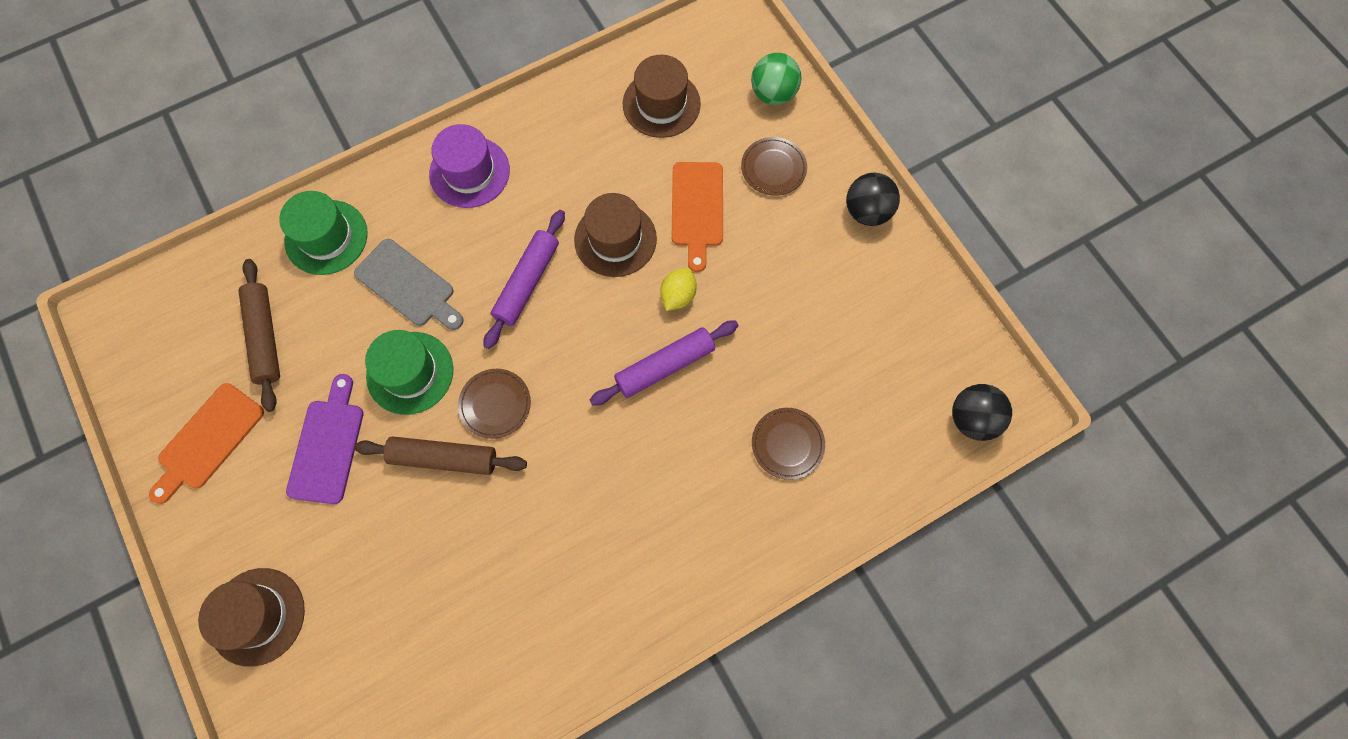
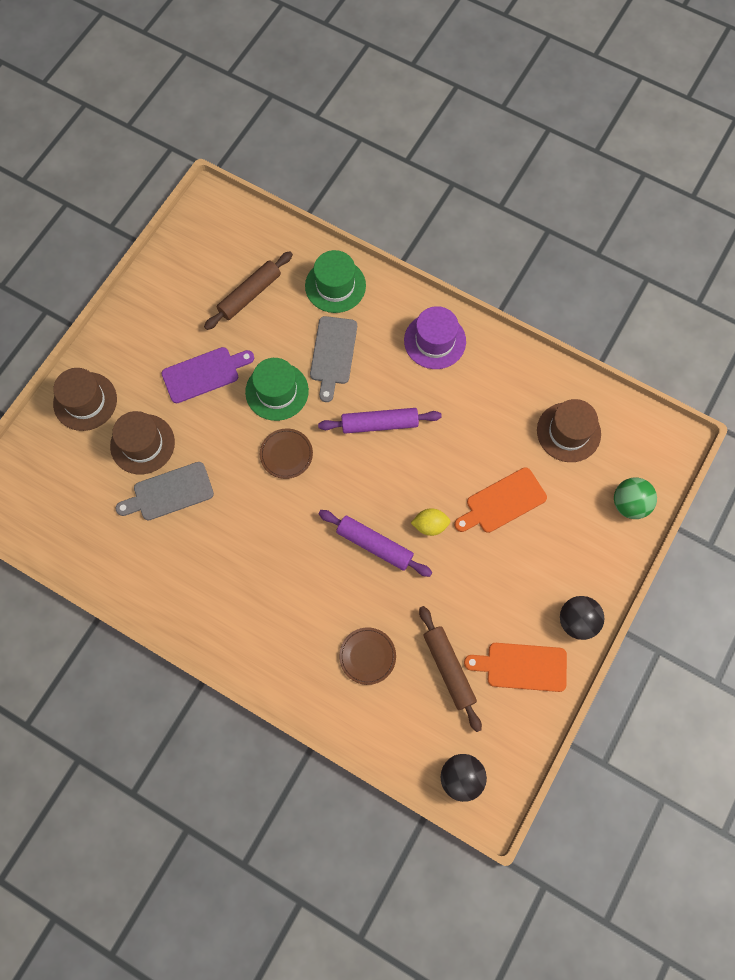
camera: 60 degrees right, 0 degrees up
(208, 440) = (170, 306): orange cutting board -> orange cutting board (522, 666)
(444, 458) = (234, 445): brown rolling pin -> brown rolling pin (449, 669)
(451, 569) = (169, 492): none -> grey cutting board
(615, 239) = (445, 461): brown hat -> brown hat (142, 444)
(773, 168) = (569, 536): brown plate -> none

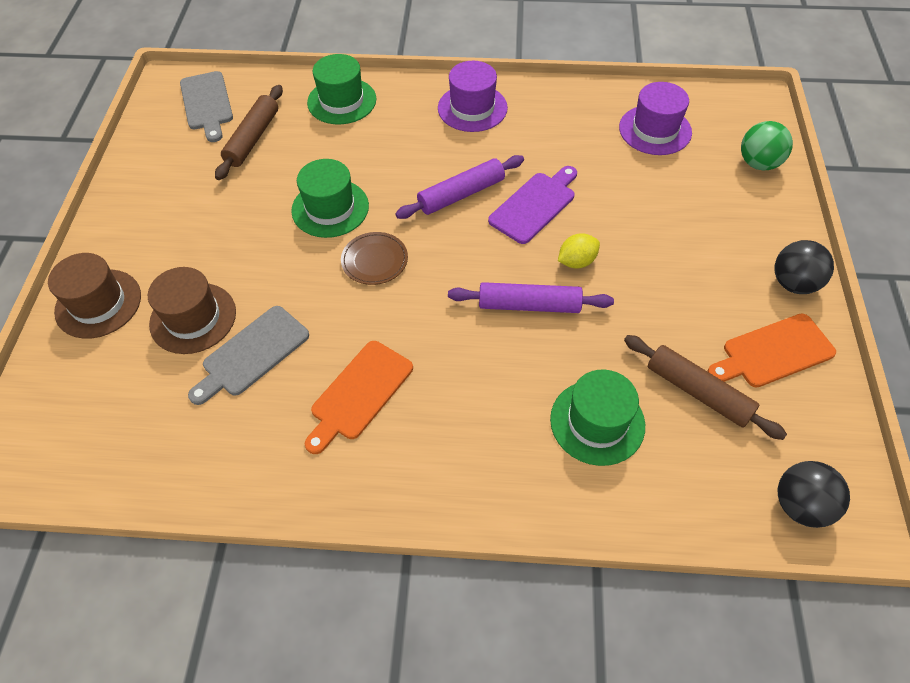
camera: 25 degrees left, 15 degrees down
(204, 374) = (236, 223): purple cutting board -> purple cutting board (535, 205)
(333, 354) = (373, 155): grey cutting board -> grey cutting board (207, 104)
(367, 656) = (597, 422): brown plate -> green hat
(502, 502) = (636, 210): orange cutting board -> orange cutting board (359, 393)
(568, 432) = (655, 130): brown hat -> purple hat

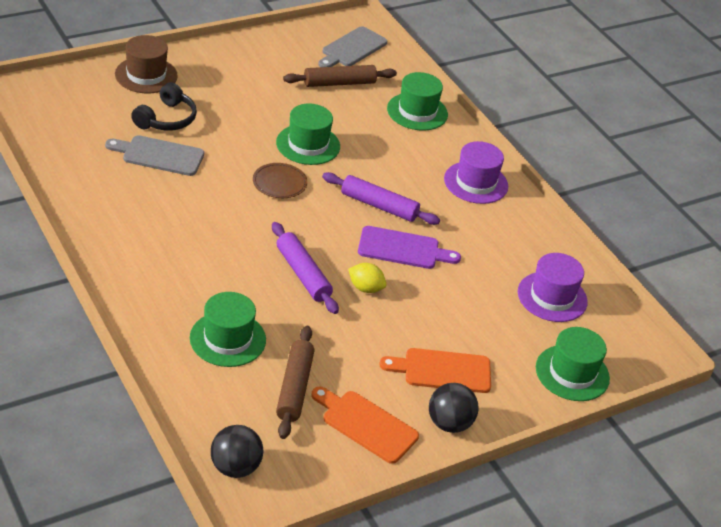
camera: 50 degrees right, 15 degrees down
(193, 318) = (166, 119): brown hat -> black headphones
(359, 393) = (165, 214): orange cutting board -> orange cutting board (442, 370)
(758, 163) = (572, 373): green ball -> green hat

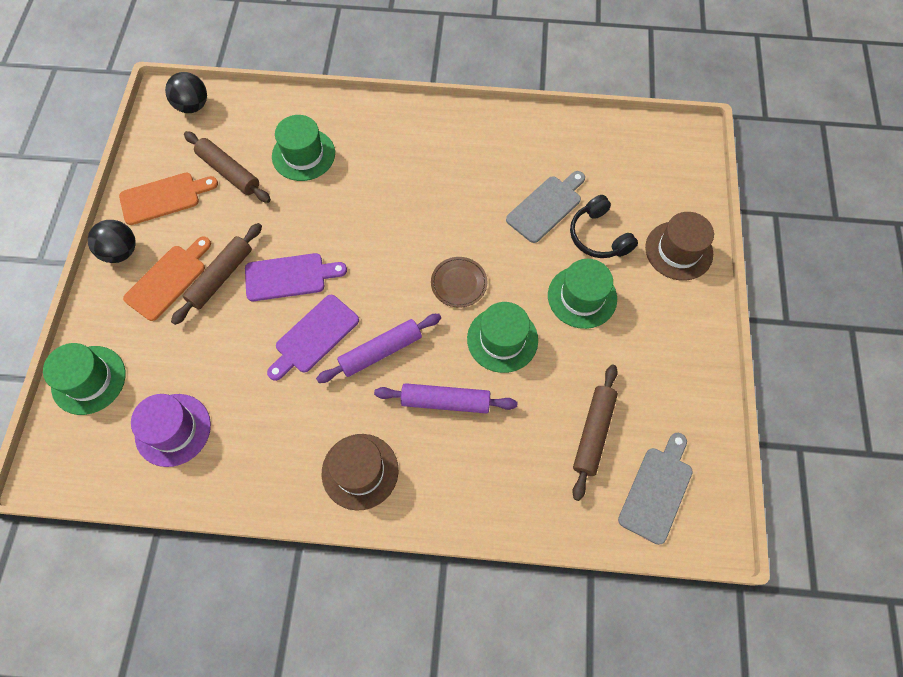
camera: 130 degrees right, 25 degrees up
(303, 274) = (335, 239): purple rolling pin -> purple rolling pin (445, 401)
(352, 48) = (657, 490): grey cutting board -> grey cutting board turned 45 degrees clockwise
(365, 288) = (289, 277): yellow lemon -> purple cutting board
(407, 334) = (221, 277): none -> brown rolling pin
(417, 112) = (505, 489): green hat -> green hat (582, 297)
(476, 182) = (360, 471): purple hat -> brown hat

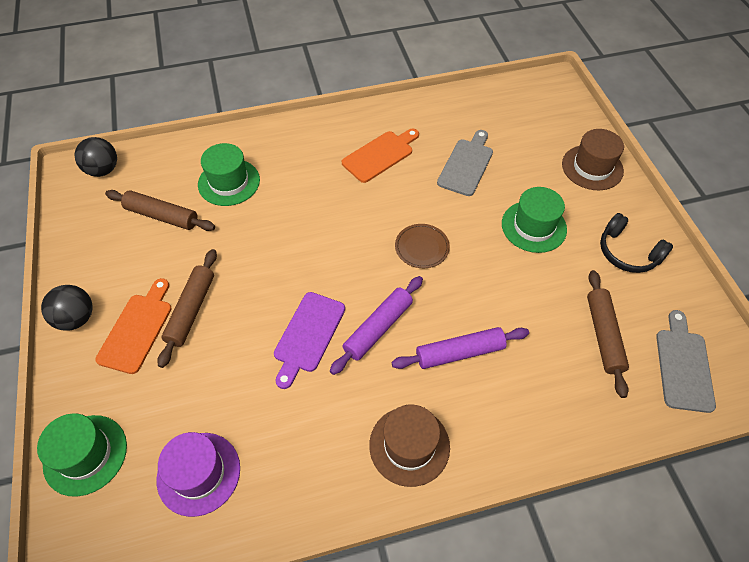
camera: 20 degrees left, 10 degrees down
(164, 198) = (104, 256): orange cutting board -> orange cutting board (380, 155)
(289, 277) = (260, 290): purple cutting board -> none
(502, 339) = (484, 282): green hat -> none
(598, 236) = (522, 175): black headphones -> black headphones (627, 252)

